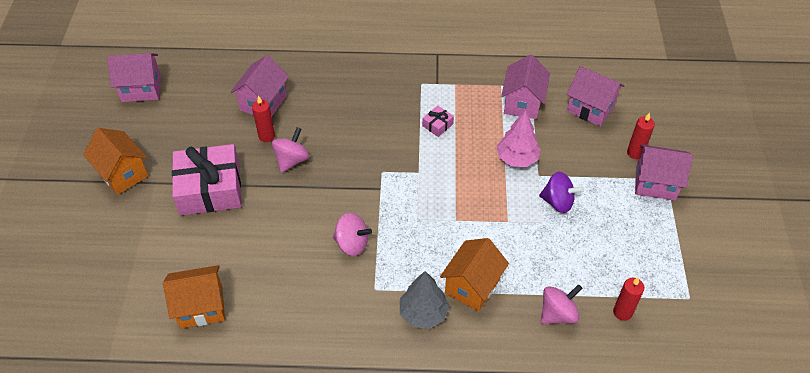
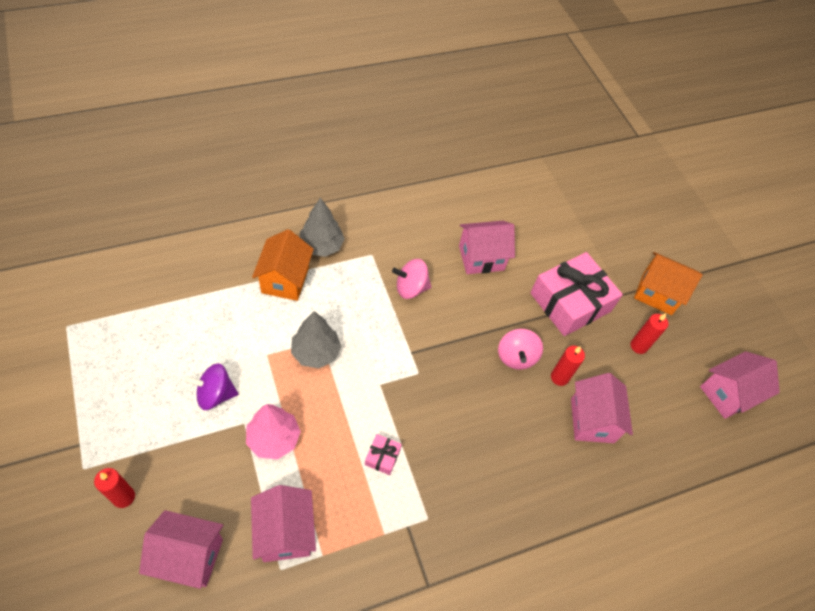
camera: 150 degrees right, 5 degrees up
(201, 307) = (502, 204): orange house -> none
(463, 211) = (316, 352): none -> grey tree
(557, 314) = (199, 277): pink spinning top -> none
(622, 312) = (136, 294): red candle -> red candle (638, 346)
(655, 183) = (97, 457): pink house -> pink house (481, 258)

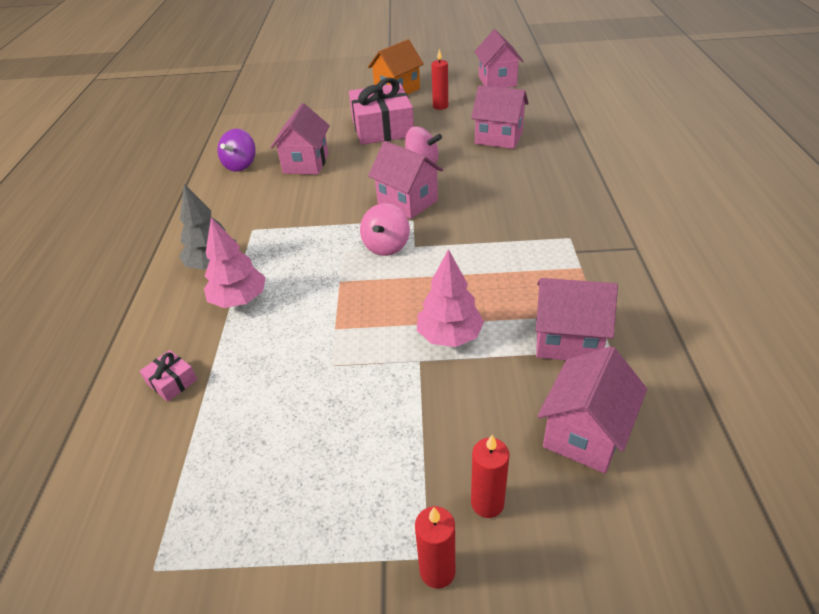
camera: 60 degrees left, 15 degrees down
(215, 394) = (368, 384): purple spinning top -> purple spinning top (241, 165)
(285, 280) = (239, 300): orange house -> pink tree
(316, 352) = (353, 287): grey tree -> none
(382, 457) = (497, 256): pink gift -> pink gift (172, 381)
(411, 288) = (312, 209): pink spinning top -> pink spinning top (386, 246)
(445, 361) = (407, 202): none -> pink house
(559, 377) = (452, 145): red candle -> red candle (437, 571)

